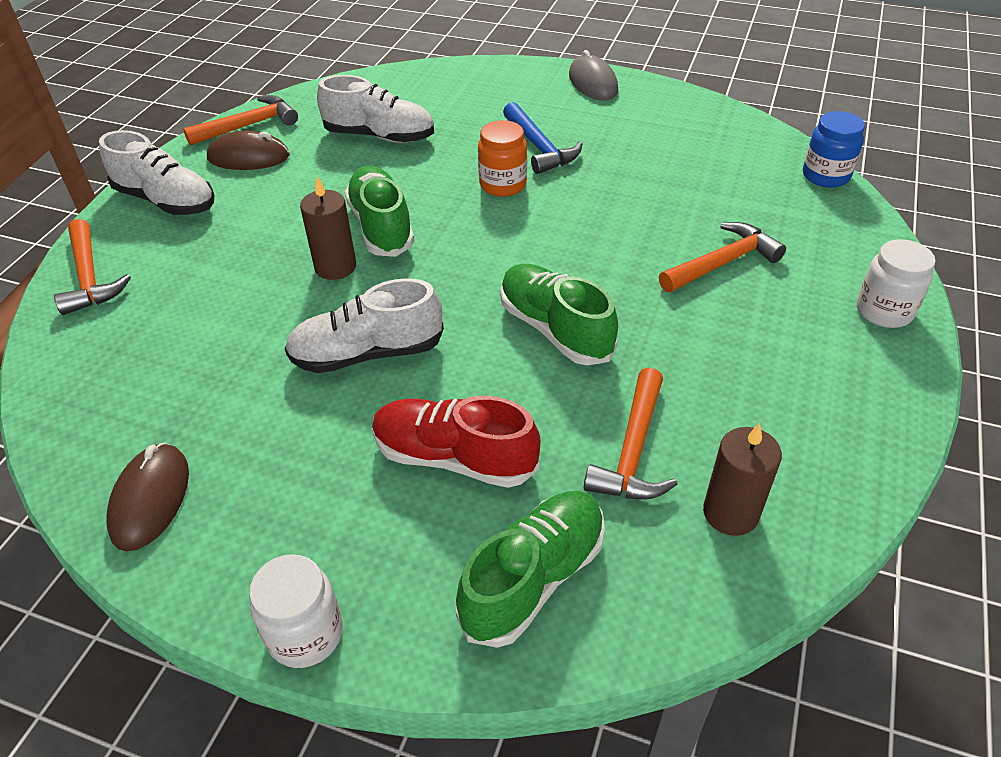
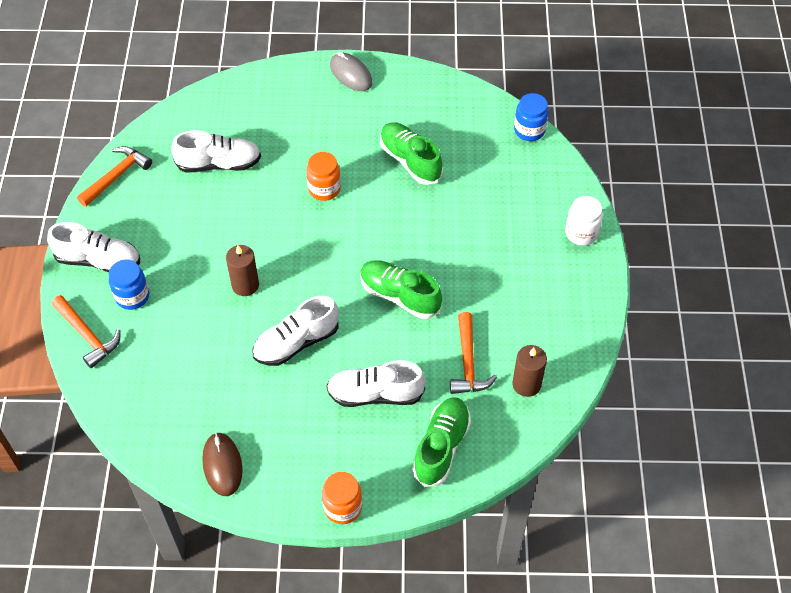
camera: 20 degrees left, 10 degrees up
(179, 247) = (132, 296): none -> blue jar
(248, 157) = (134, 207): brown mouse -> none
(305, 634) = (342, 507): white jar -> orange jar
(381, 227) = (259, 245): green shoe -> green shoe (410, 161)
(454, 458) = (375, 394): red shoe -> white shoe
(539, 147) = (336, 148): blue hammer -> none
(722, 263) = (482, 220): orange hammer -> none

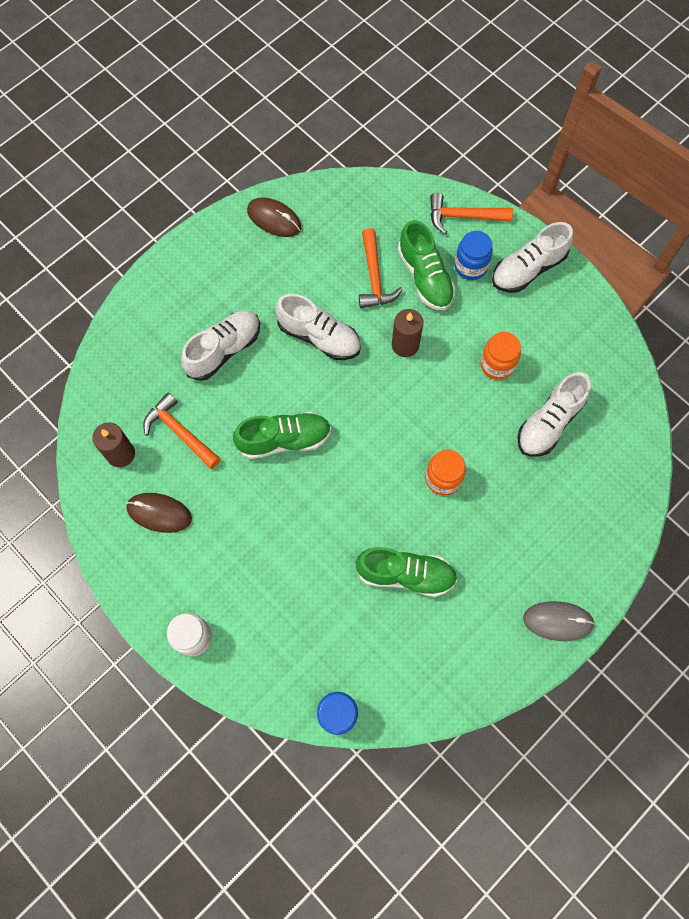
camera: 135 degrees right, 15 degrees up
(116, 176) = (607, 340): orange hammer -> orange hammer (374, 277)
(296, 342) = (319, 337): white shoe -> white shoe turned 105 degrees clockwise
(342, 507) = (169, 261): orange jar -> orange jar (497, 365)
(441, 447) = (141, 354): green shoe -> green shoe (425, 277)
(535, 321) = (159, 513): none -> brown mouse

